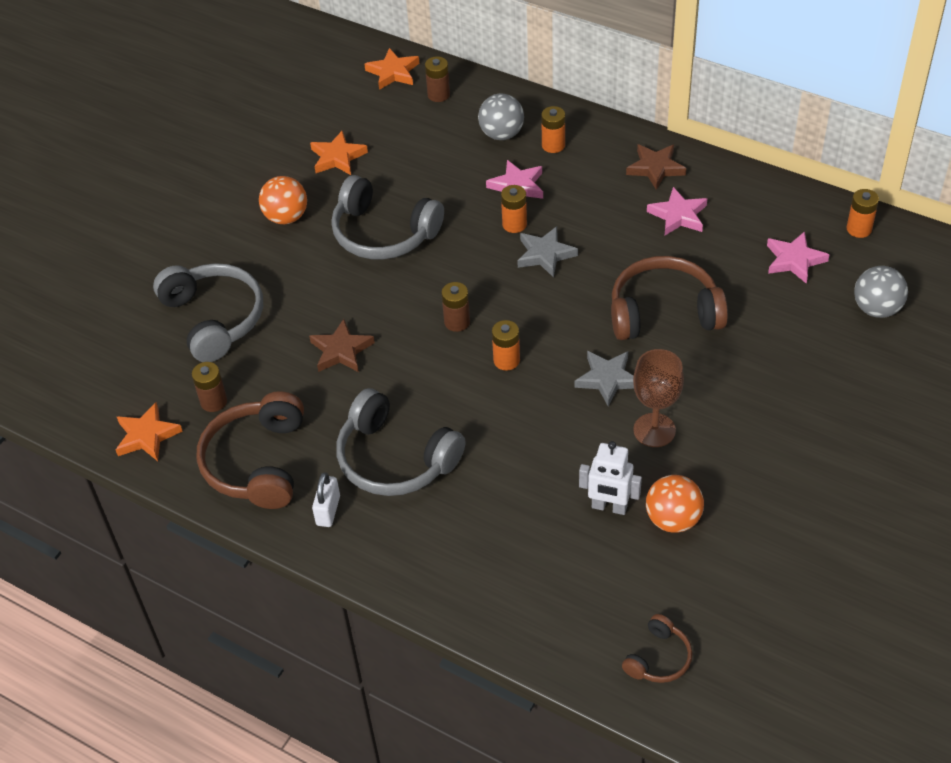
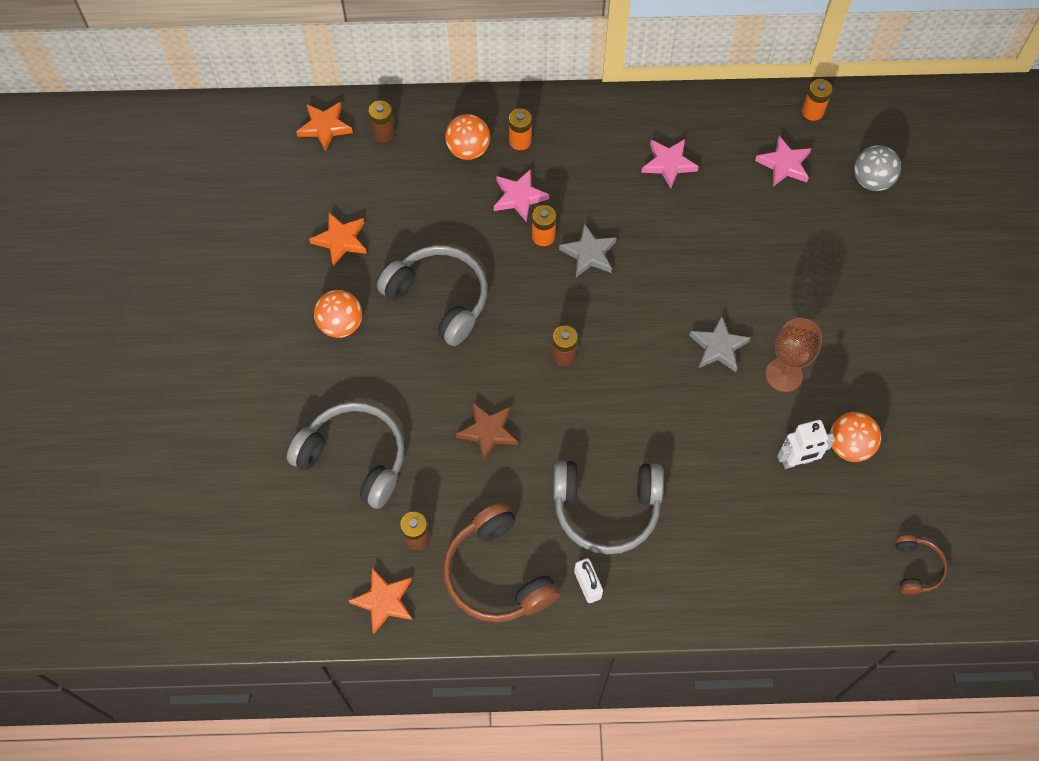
camera: 35 degrees left, 15 degrees up
(383, 233) = (439, 299): grey headphones -> grey headphones turned 135 degrees counterclockwise
(501, 134) = (468, 150): grey ball -> orange ball
(506, 360) = (629, 371): orange battery -> none
(655, 168) = (619, 125): brown star -> none
(664, 312) = (719, 263): brown headphones -> none

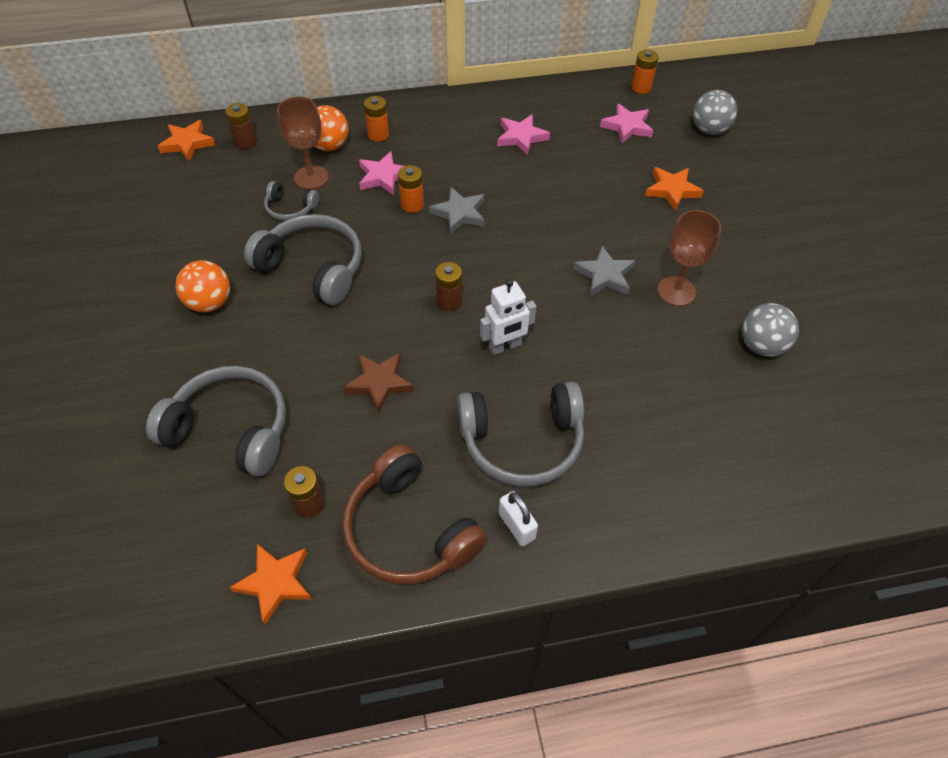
camera: 10 degrees left, 10 degrees down
(340, 240) = (207, 230): orange star -> orange star (672, 190)
(423, 224) = (290, 208): none -> grey headphones
(446, 188) = (311, 177): none -> brown goblet
(797, 461) = (713, 367): white robot -> white robot (505, 346)
(849, 446) = (761, 345): orange ball -> grey ball
(916, 567) = (871, 453): brown headphones -> none

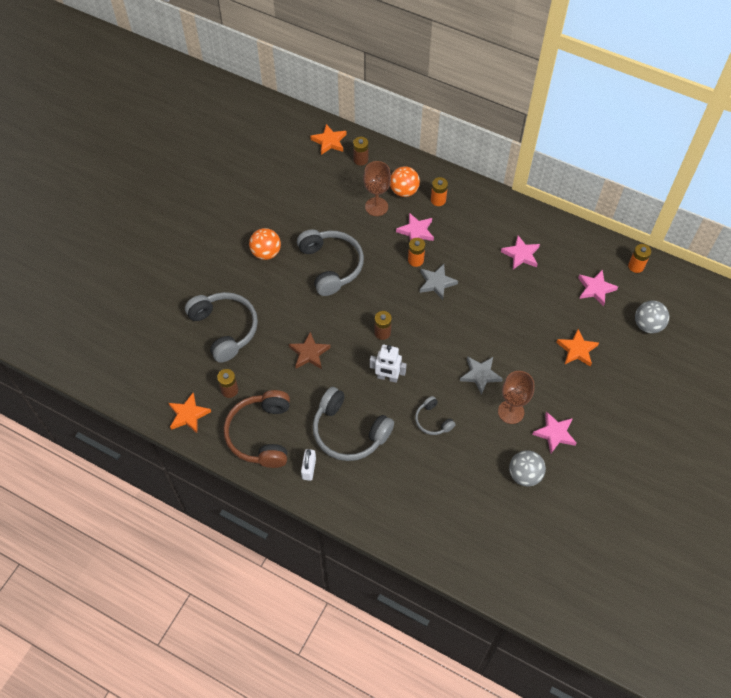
camera: 40 degrees right, 5 degrees up
(290, 208) = (349, 220): grey headphones -> grey headphones (433, 420)
(742, 283) = (554, 433): none -> pink star

